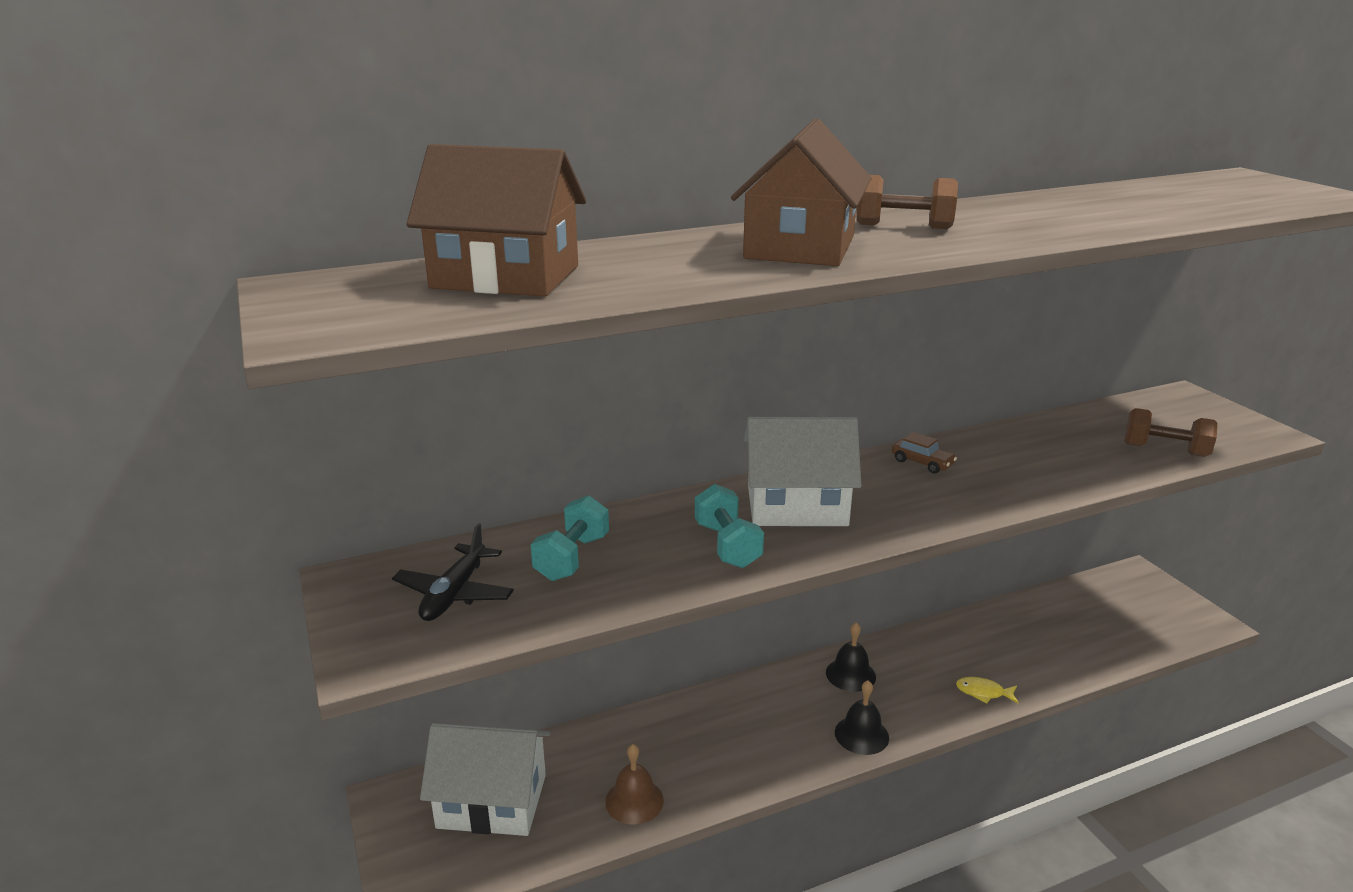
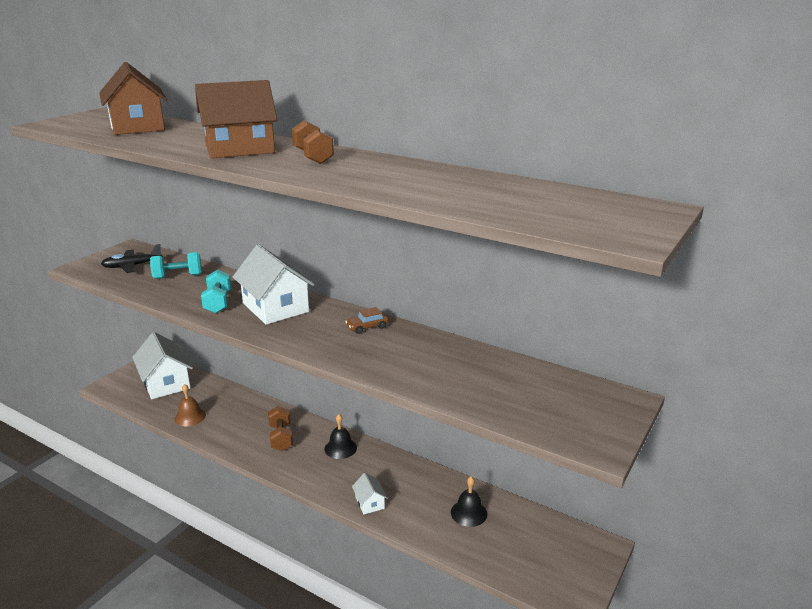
camera: 55 degrees right, 0 degrees up
(727, 545) = (218, 302): turquoise dumbbell -> turquoise dumbbell turned 45 degrees counterclockwise
(861, 734) = (290, 468): black bell -> black bell (469, 513)
(922, 463) = (367, 327): brown car -> brown car turned 60 degrees clockwise
(983, 692) = (370, 503): yellow fish -> white house
(1165, 450) = (496, 404): brown dumbbell -> brown dumbbell (281, 437)

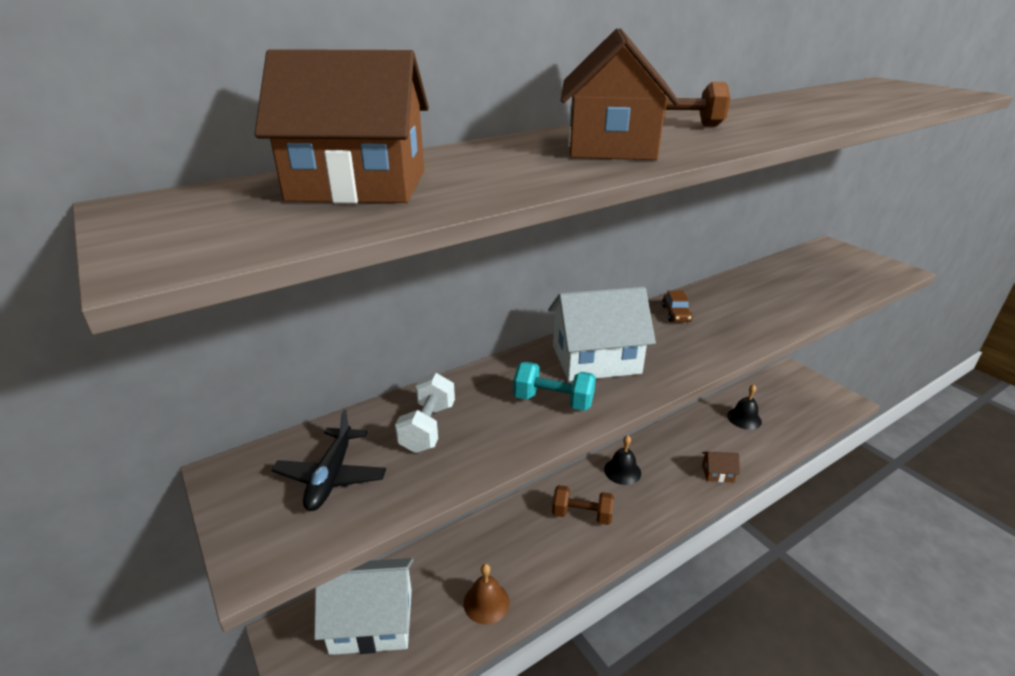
camera: 65 degrees left, 5 degrees up
(178, 276) = (428, 427): turquoise dumbbell -> white dumbbell
(370, 503) = (717, 473): white house -> brown house

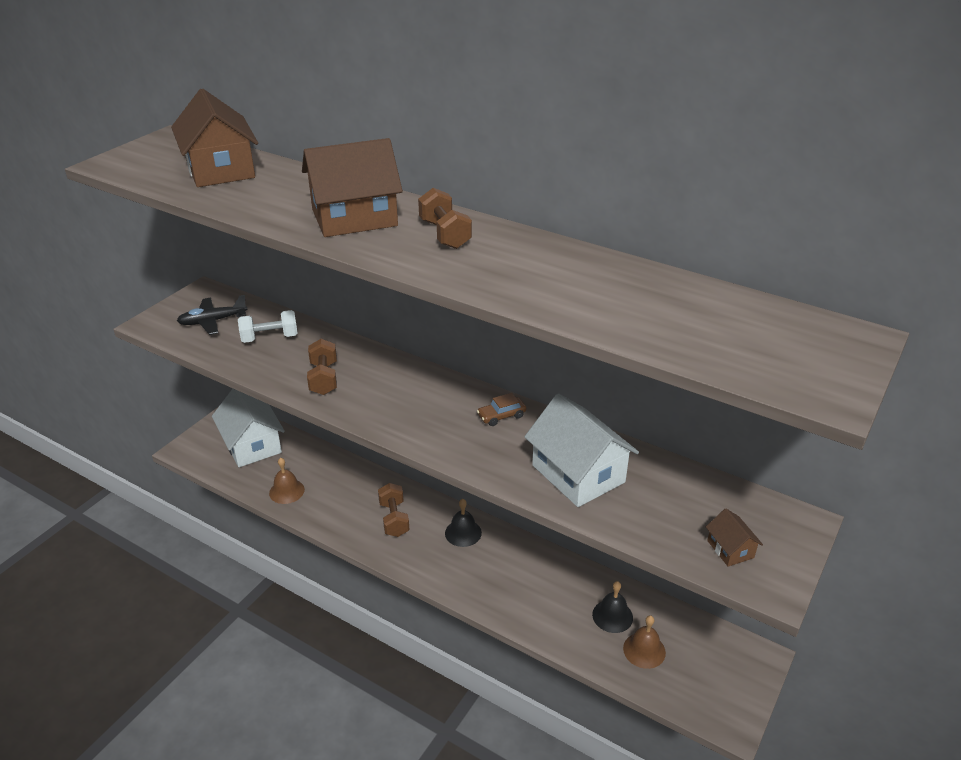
camera: 65 degrees right, 5 degrees up
(553, 401) = (324, 378): turquoise dumbbell -> brown dumbbell
(596, 359) = (391, 386): white house -> white house (578, 474)
(717, 473) = (502, 603): brown house -> brown house (730, 549)
(780, 415) = (644, 650): none -> brown bell

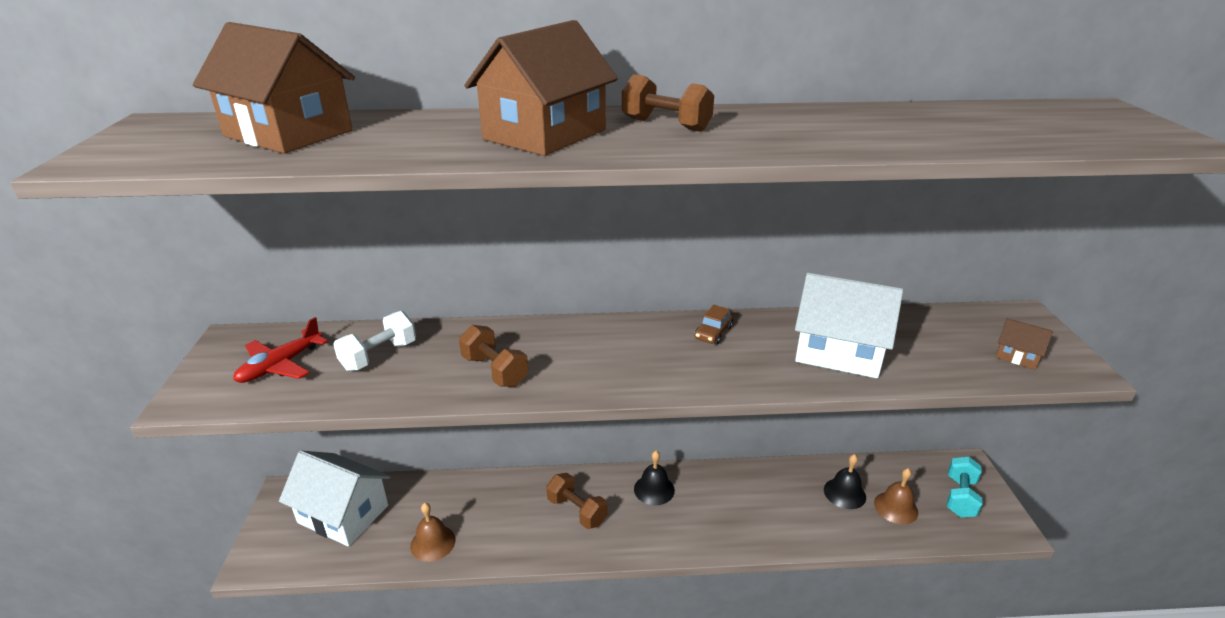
camera: 35 degrees left, 5 degrees down
(212, 321) = (280, 365): black plane -> red plane
(715, 675) = (960, 497): none -> turquoise dumbbell

